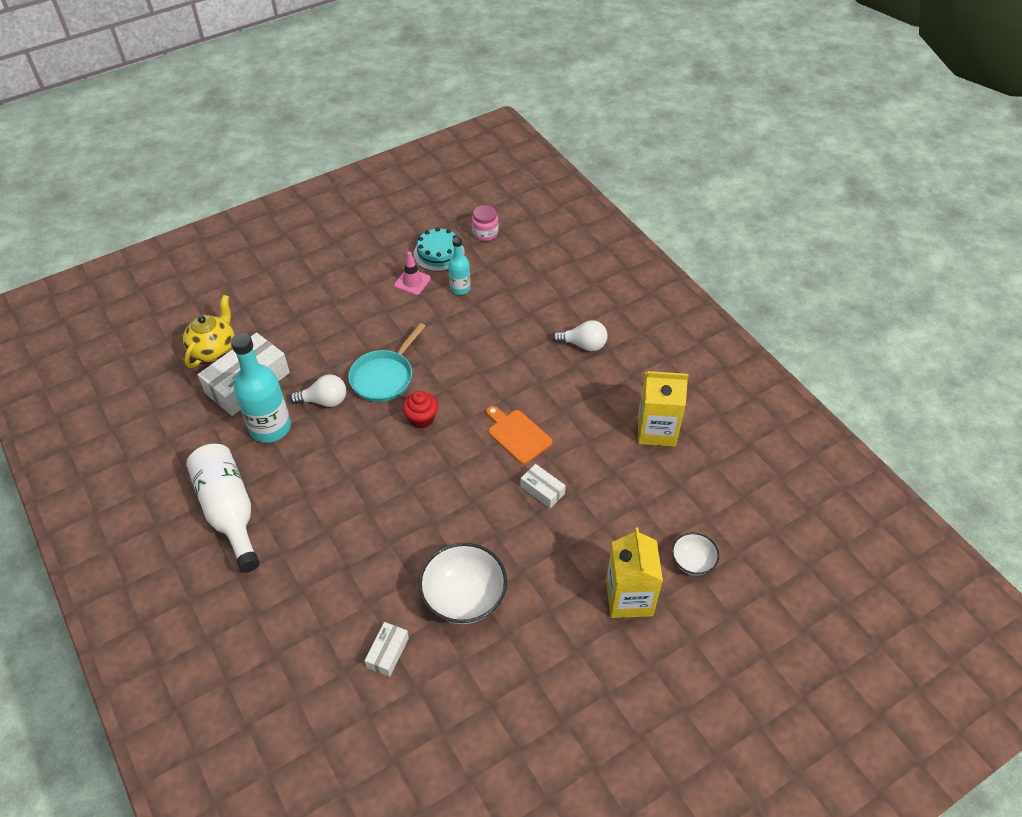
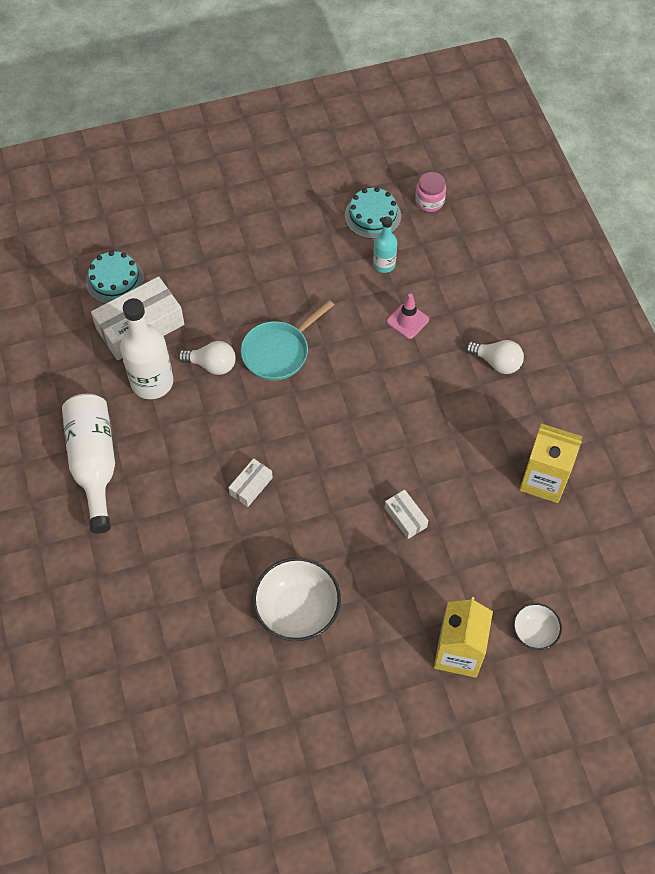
camera: 15 degrees right, 10 degrees up
(214, 349) = (115, 280): yellow teapot -> turquoise cake
(270, 427) = (152, 382): turquoise bottle -> white bottle
(388, 652) = (211, 646): white box -> white box (251, 486)
(412, 282) = (335, 245): pink traffic cone -> pink traffic cone (407, 320)
(421, 419) = (304, 409): red cupcake -> none
(517, 435) = (397, 450): orange cutting board -> none

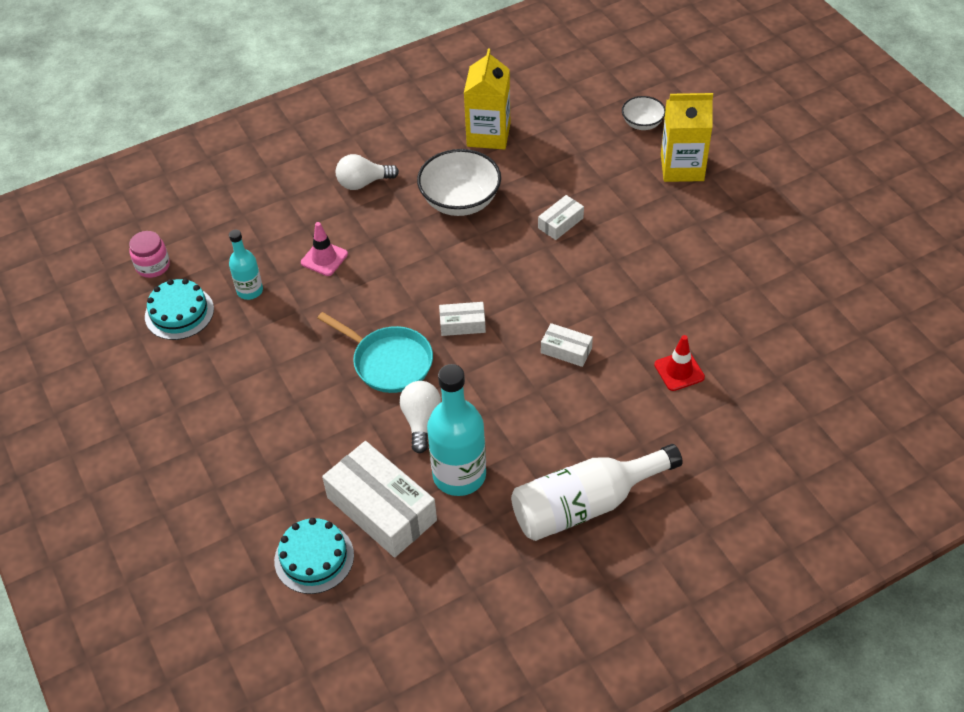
camera: 100 degrees left, 10 degrees down
(152, 382) = (459, 475): white bottle -> turquoise bottle
(200, 571) = (679, 371): none -> red traffic cone
(297, 610) = (689, 285): white bowl -> white bowl (460, 201)
(303, 412) = (462, 324): none -> white box
(496, 362) = (363, 183): white light bulb -> white light bulb turned 120 degrees counterclockwise

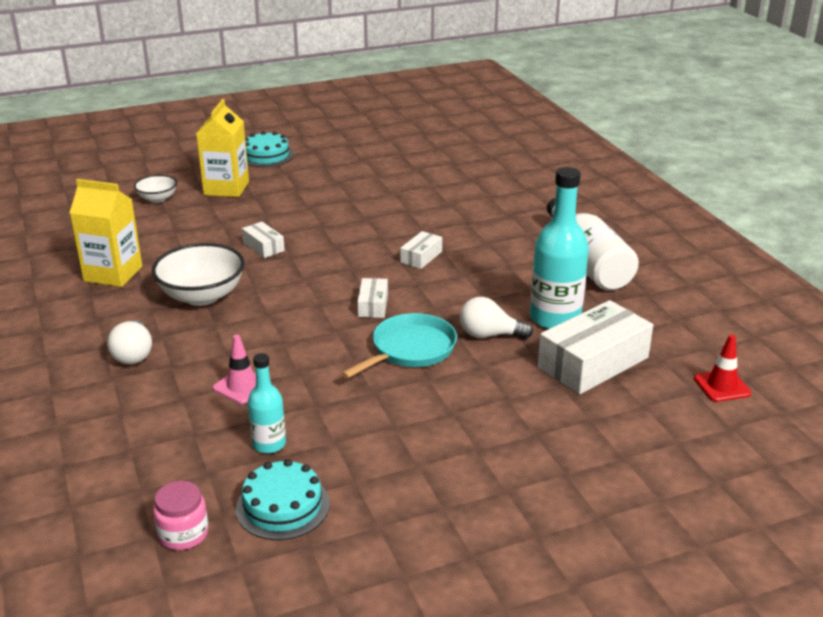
camera: 85 degrees left, 20 degrees down
(314, 557) = (652, 405): turquoise cake -> turquoise cake (266, 156)
(679, 371) = (456, 213): red traffic cone -> red traffic cone (722, 386)

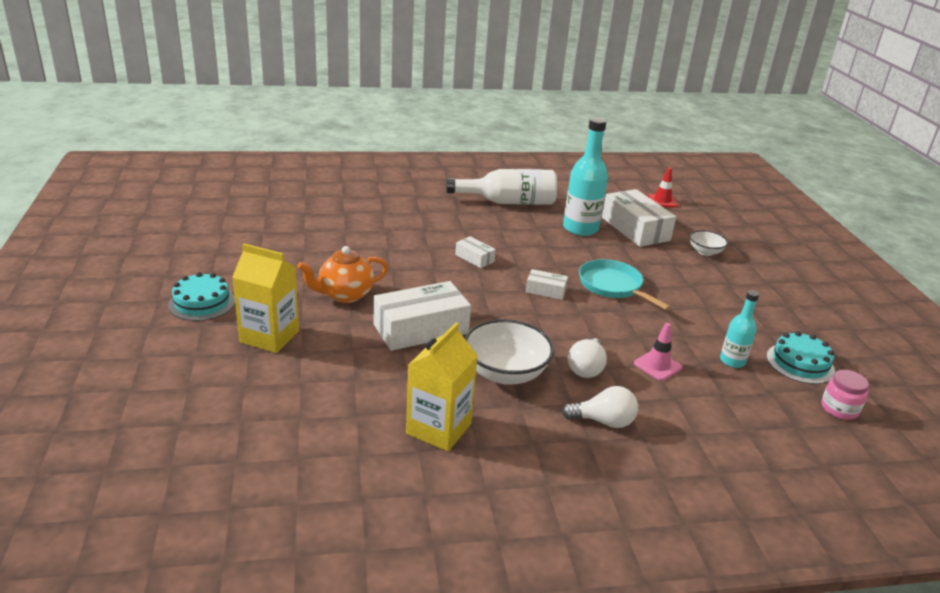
camera: 80 degrees left, 0 degrees up
(157, 199) = (263, 386): white bowl -> white bowl (705, 252)
(263, 247) = (421, 329): white box -> white box, size x2.04
(306, 205) = (344, 295): none -> orange teapot
(489, 335) = (597, 254): white light bulb -> white light bulb (586, 368)

